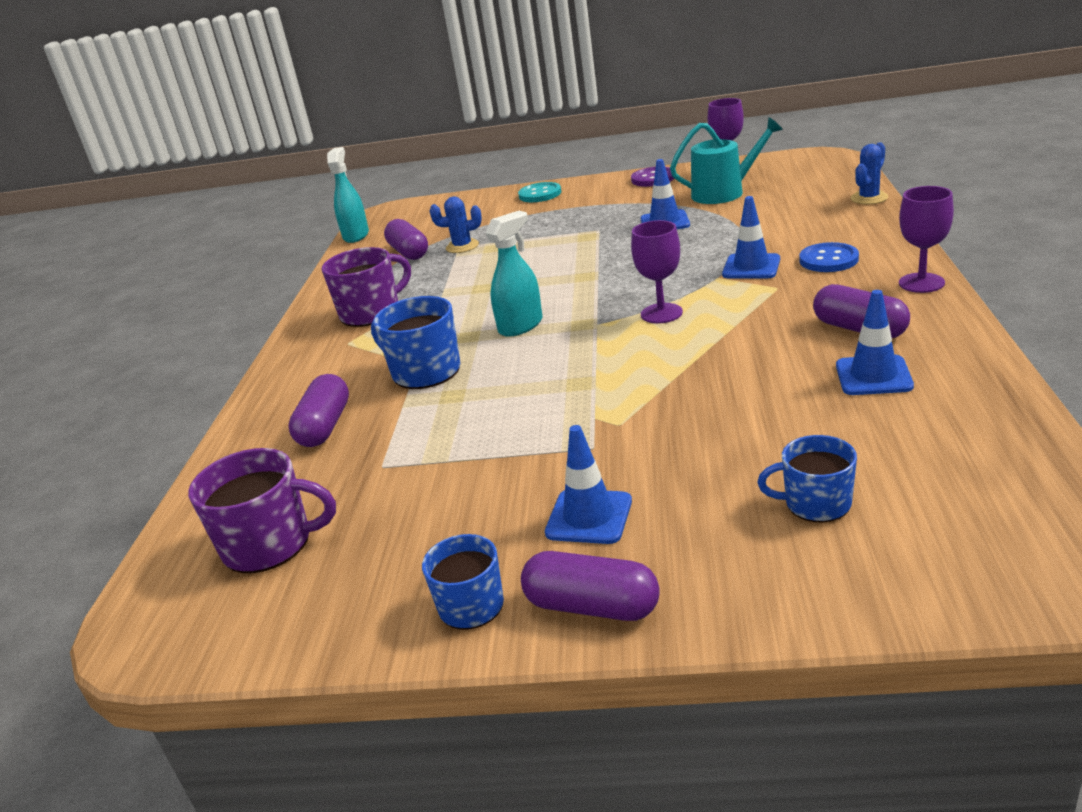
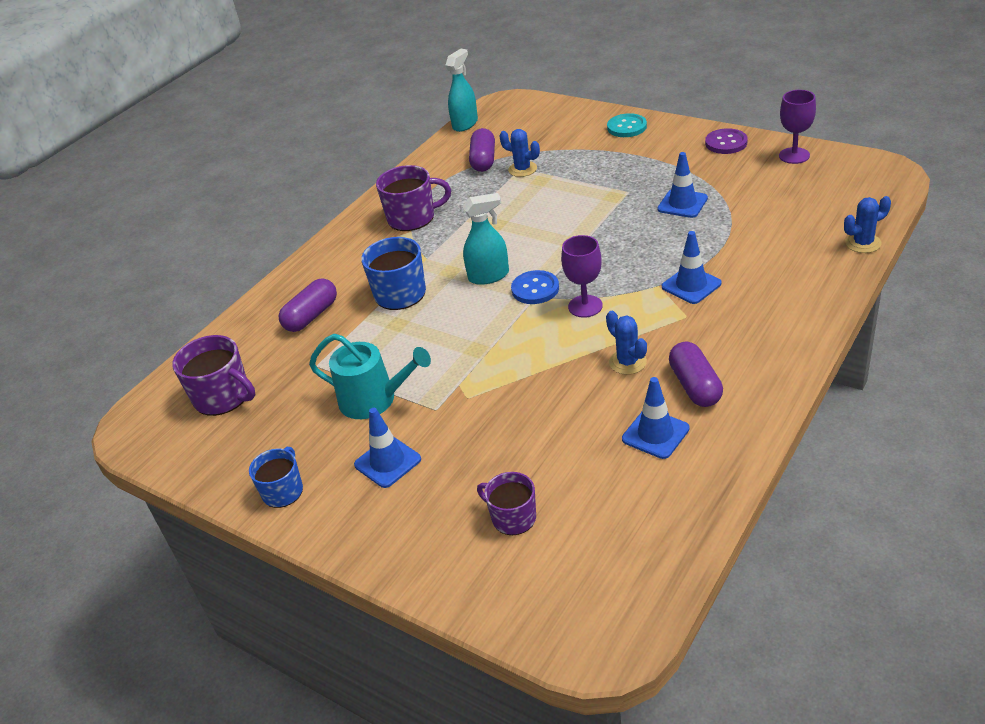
camera: 30 degrees right, 10 degrees up
(592, 606) = (336, 524): purple capsule -> none
(724, 193) = (760, 186): turquoise watering can -> turquoise watering can (374, 400)
(765, 336) = (627, 362): none -> blue cactus
(816, 503) = (512, 517): blue mug -> purple mug
(828, 260) = (752, 303): blue button -> blue button (535, 289)
(921, 283) = (789, 360): purple goblet -> none

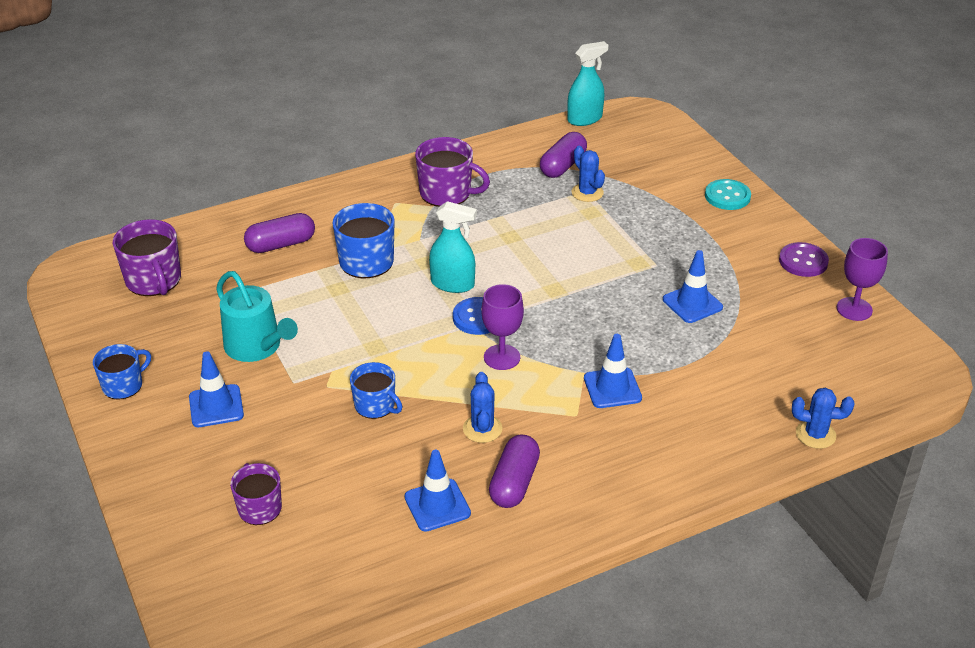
camera: 25 degrees right, 0 degrees up
(524, 390) = (375, 405): none -> blue mug

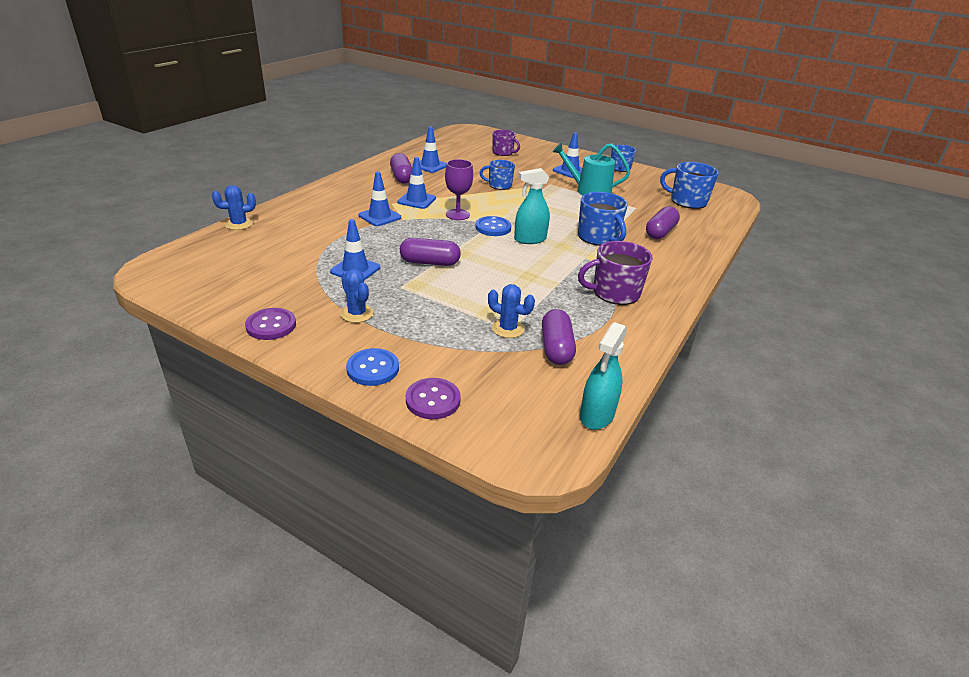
camera: 145 degrees right, 5 degrees down
(154, 280) = (687, 201): purple mug -> blue mug
(482, 429) = (436, 189): blue cactus -> blue cactus (357, 313)
(535, 409) = (416, 200): none -> blue traffic cone
(602, 287) = (430, 262): none -> purple capsule
(694, 161) = (433, 400): none -> purple button
(727, 196) = (373, 368): turquoise button -> blue button
(854, 309) = (216, 299): purple goblet -> none

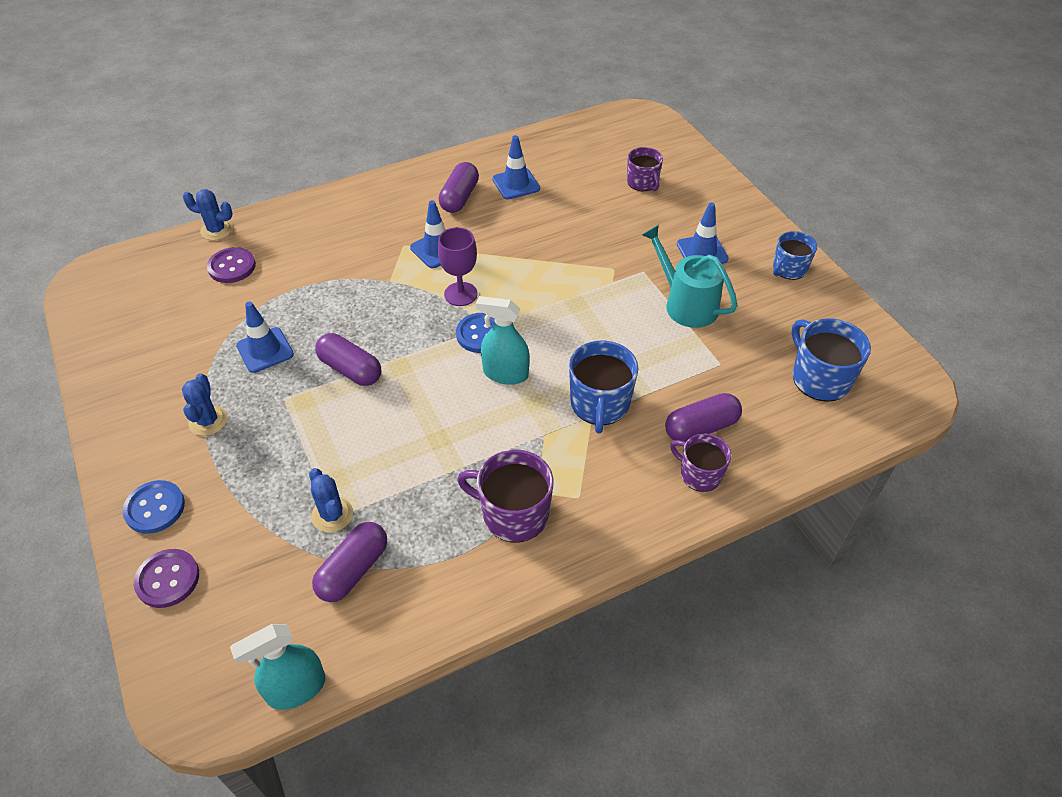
camera: 35 degrees right, 15 degrees up
(271, 325) = (121, 403): purple button -> purple button (232, 266)
(380, 216) = (368, 266): blue traffic cone -> none
(499, 185) = (569, 252): blue mug -> none
(684, 249) = (699, 474): none -> purple mug

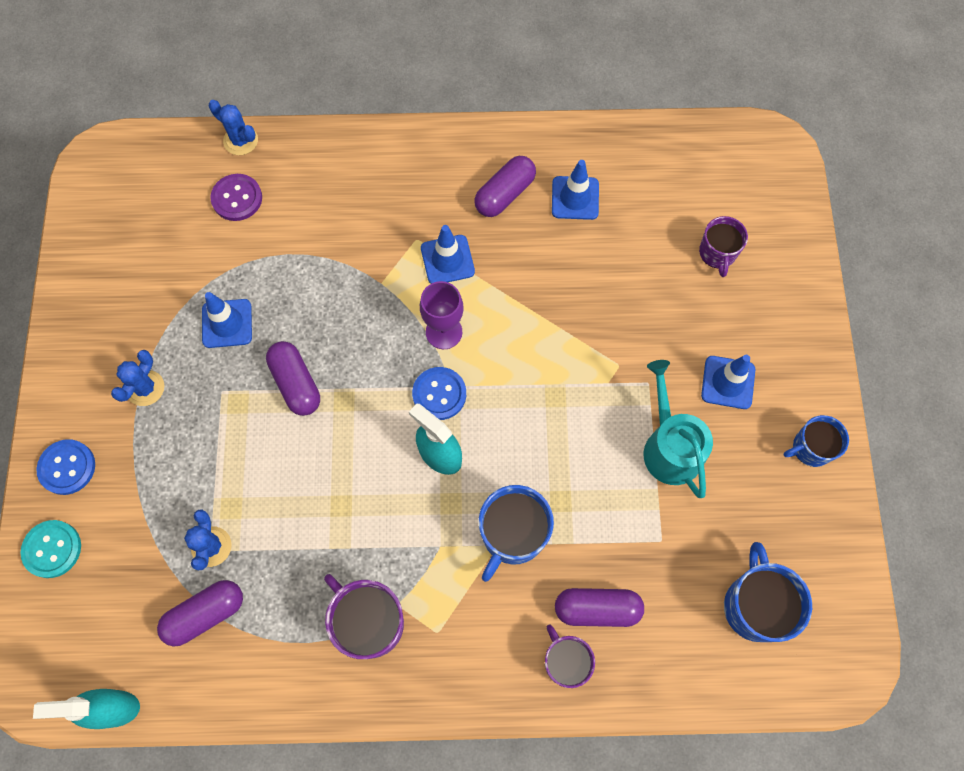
camera: 25 degrees right, 20 degrees up
(167, 579) = (52, 549): purple button -> turquoise button

